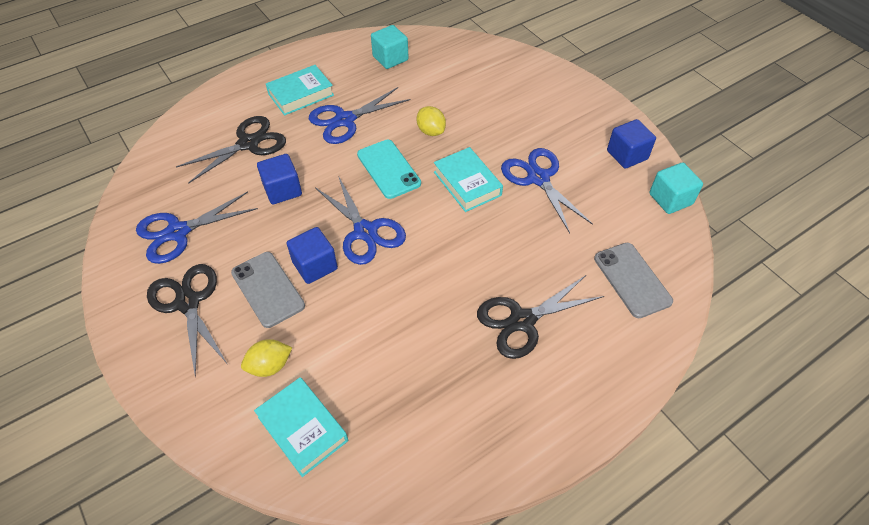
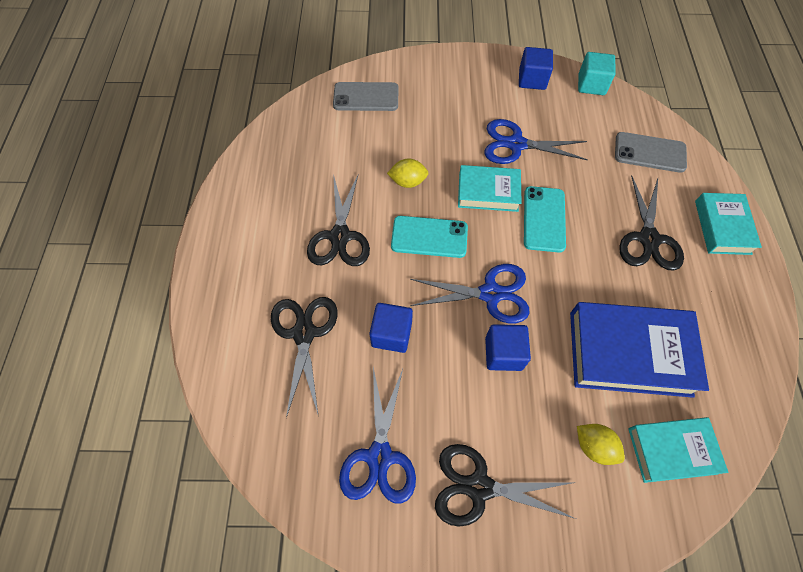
camera: 55 degrees left, 10 degrees up
(268, 289) = (506, 406): grey phone -> grey phone (366, 97)
(270, 366) = (594, 446): yellow lemon -> yellow lemon turned 60 degrees counterclockwise
(301, 94) = (272, 253): turquoise book -> turquoise book (722, 227)
(345, 120) = (340, 236): blue scissors -> black scissors
(381, 355) = (629, 353): none -> blue book
(390, 58) = (287, 158): turquoise cube -> none
(473, 233) = (544, 219): none -> turquoise phone

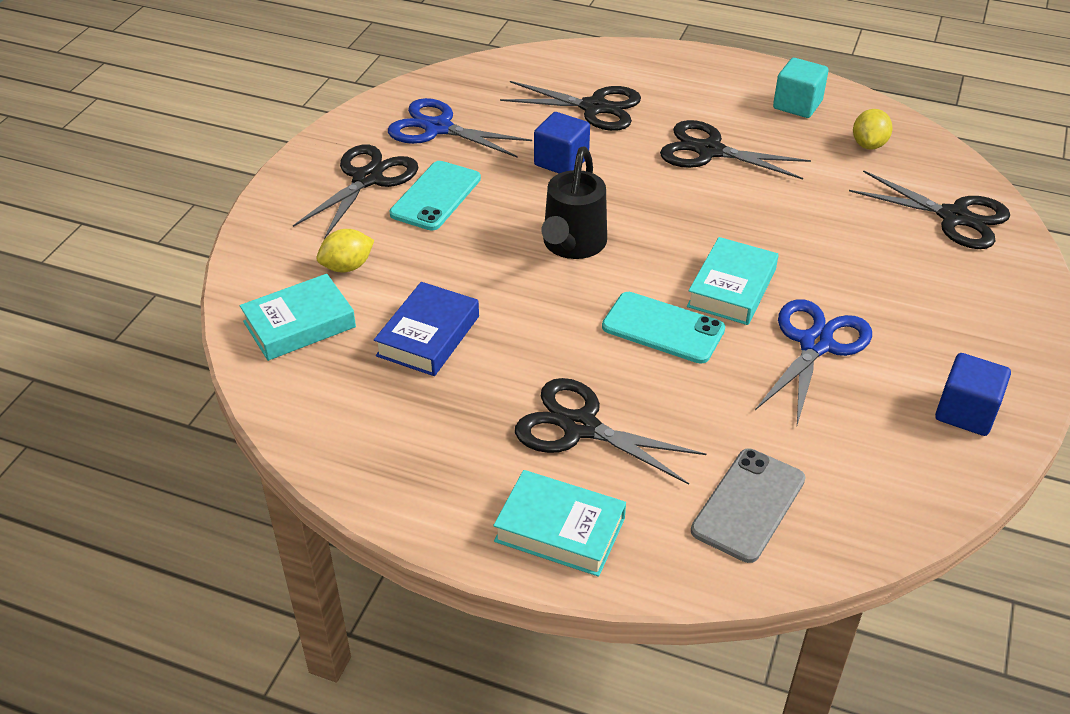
camera: 110 degrees right, 20 degrees down
(366, 97) = (954, 217): grey phone -> black scissors
(408, 182) = (776, 220): yellow lemon -> yellow lemon (868, 145)
(429, 237) = (678, 218): turquoise phone -> turquoise phone (436, 196)
(490, 294) = (572, 245): blue scissors -> black watering can
(503, 353) = (491, 233): blue cube -> none
(591, 85) = (939, 491): turquoise cube -> turquoise cube (797, 105)
(629, 353) = (428, 336): blue book -> blue book, size x0.61
(672, 450) = (299, 324): turquoise book -> turquoise book turned 45 degrees clockwise

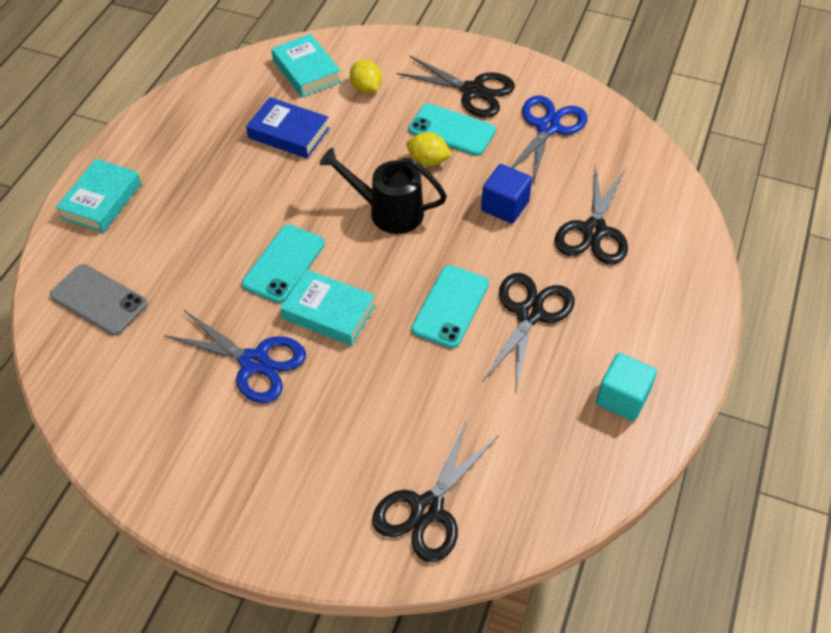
camera: 90 degrees right, 10 degrees up
(580, 427) = (188, 212): black scissors -> none
(708, 200) = (450, 306): none -> turquoise phone
(868, 145) = (552, 453): yellow lemon -> yellow lemon (428, 161)
(966, 412) = (161, 457): blue cube -> none

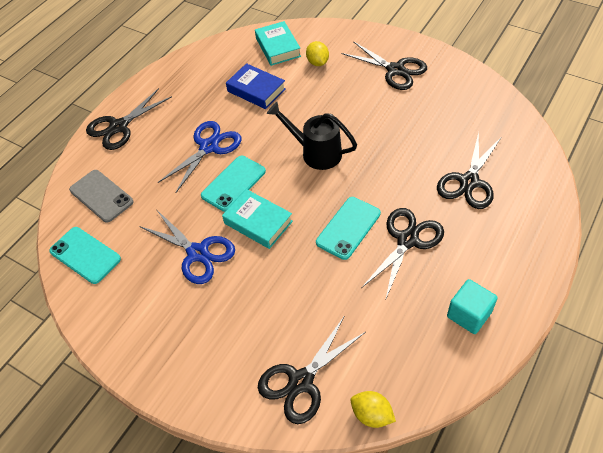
camera: 15 degrees right, 0 degrees up
(101, 201) = (119, 127): turquoise book -> black scissors
(428, 161) = (352, 118): yellow lemon -> yellow lemon (371, 415)
(452, 130) = (374, 97): turquoise phone -> turquoise phone (85, 255)
(505, 206) = (403, 157): blue cube -> none
(548, 127) = (447, 101): blue scissors -> blue scissors (209, 147)

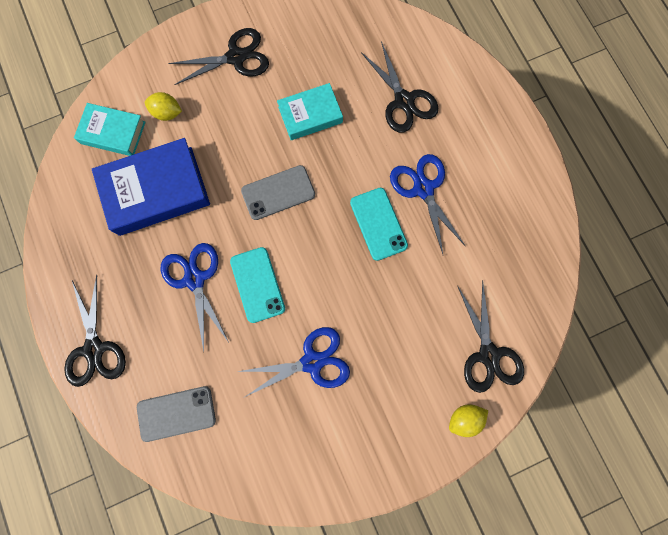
camera: 60 degrees left, 25 degrees up
(85, 255) = (239, 464): turquoise phone -> none
(256, 90) = (156, 191): blue book -> blue book, size x1.65
(258, 222) = (317, 291): turquoise book -> turquoise book (310, 115)
(316, 152) = (278, 193): black watering can -> grey phone
(371, 415) = (546, 322): yellow lemon -> yellow lemon (464, 418)
(407, 240) = (423, 189): black scissors -> blue scissors
(469, 314) = (516, 197): turquoise cube -> none

